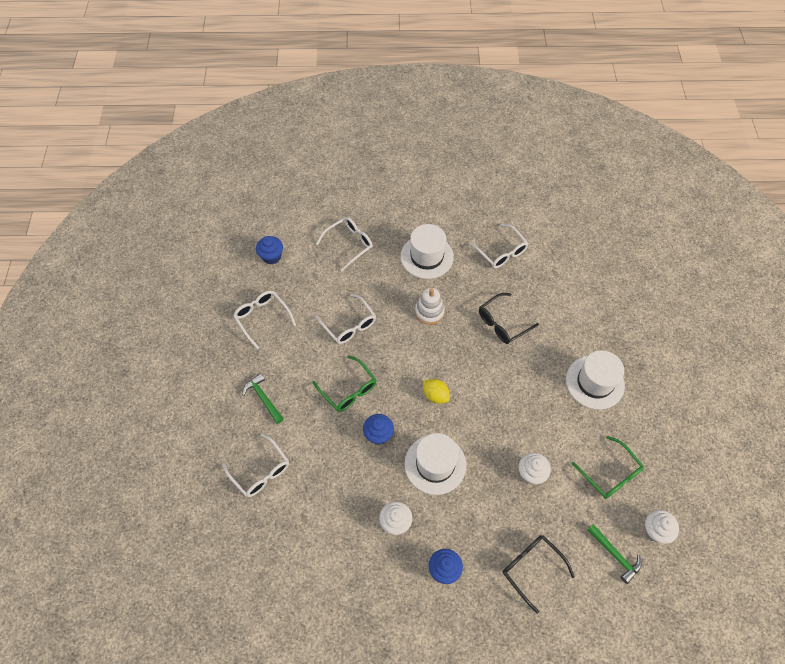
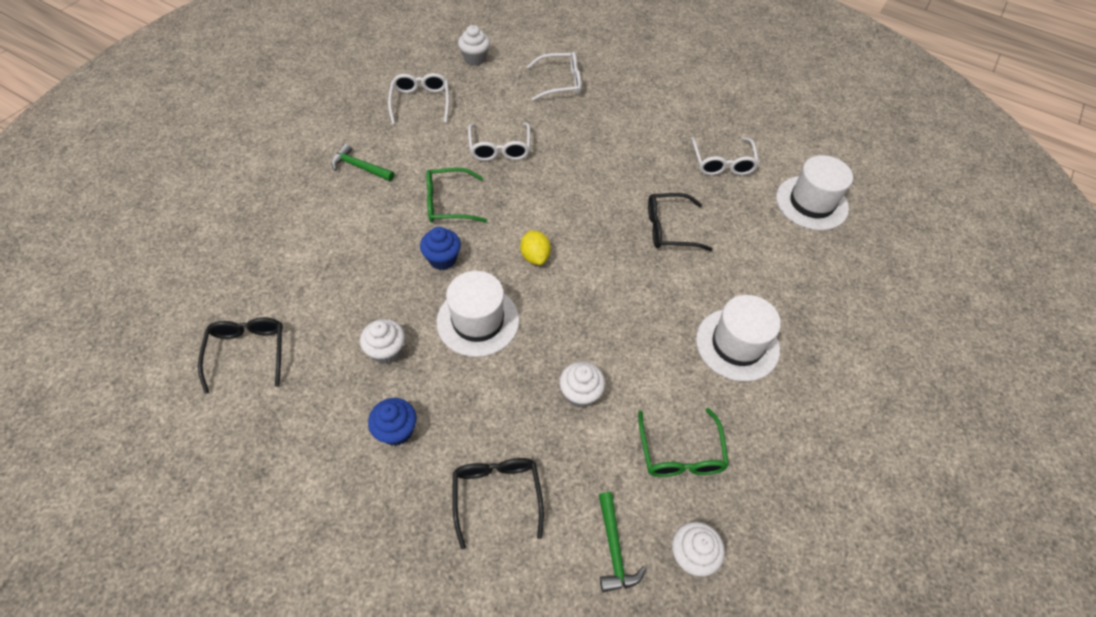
camera: 30 degrees right, 5 degrees down
(260, 471) = (299, 226): white glasses -> none
(263, 398) = (360, 167): green hammer -> green hammer turned 60 degrees counterclockwise
(271, 256) = (475, 58): blue cupcake -> white cupcake
(307, 583) = (248, 352): none -> black glasses
(348, 389) = (448, 203): green glasses -> green glasses turned 90 degrees clockwise
(427, 256) = (633, 129): white hat -> white hat (811, 203)
(429, 312) = (594, 178): white stacking toy -> none

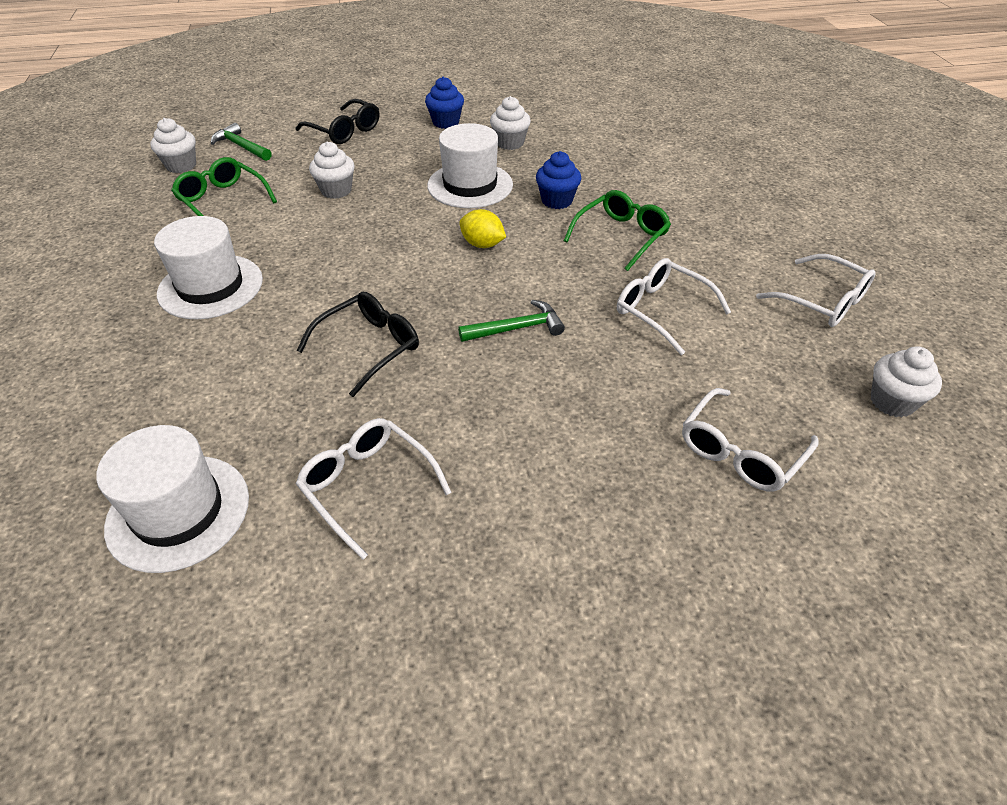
camera: 140 degrees right, 10 degrees down
(248, 352) = (593, 104): black glasses -> none
(360, 167) = (743, 215): green hammer -> green hammer (517, 328)

